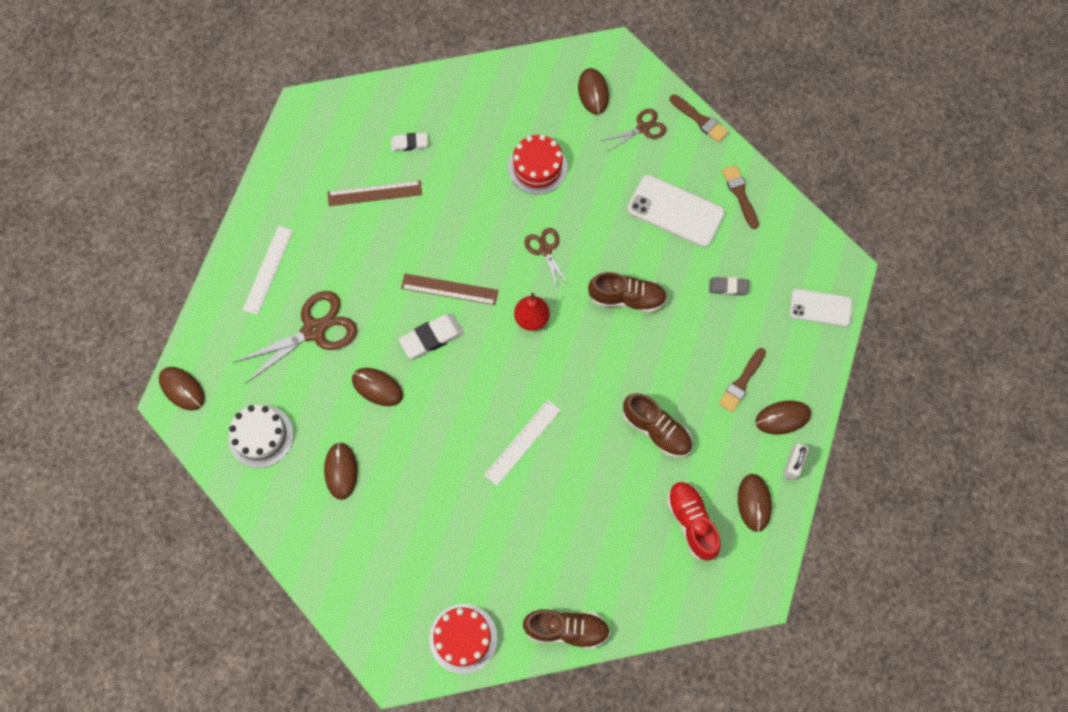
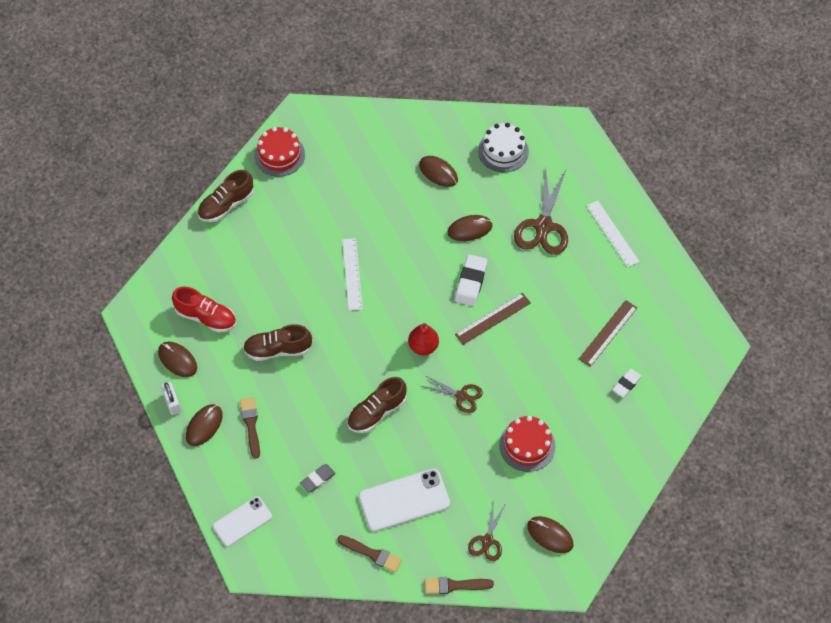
camera: 135 degrees right, 10 degrees down
(182, 389) = (576, 135): brown mouse -> none

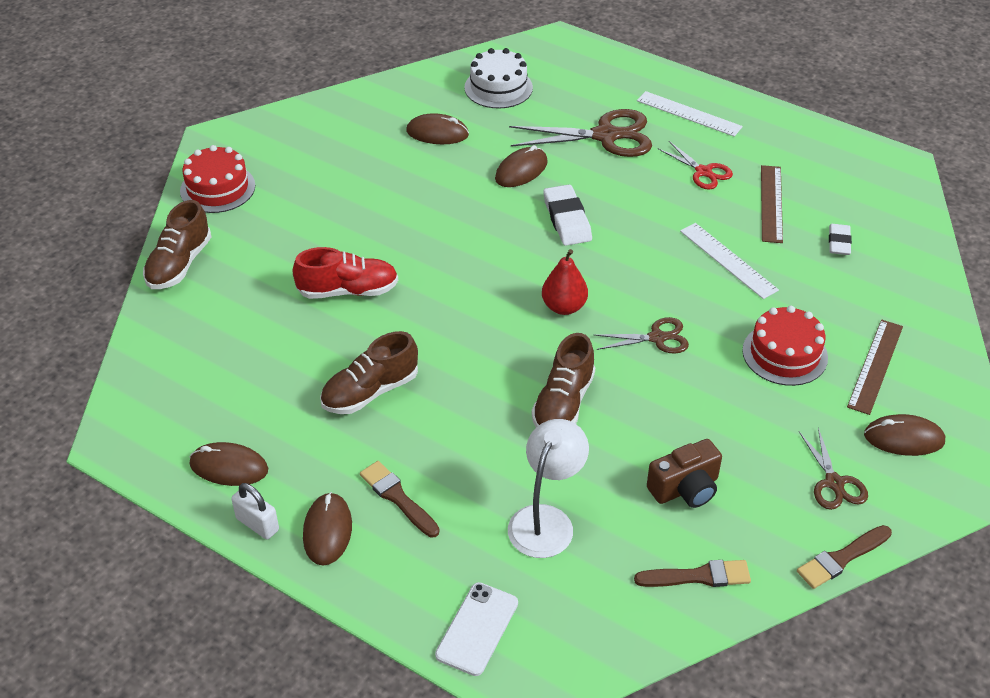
camera: 30 degrees left, 15 degrees down
(206, 317) = (237, 398): red shoe -> red shoe (348, 290)
(317, 479) = (546, 520): grey eraser -> white lamp
(352, 274) = (408, 270): white ruler -> white ruler (728, 260)
(404, 500) = (685, 488): white phone -> brown camera
(493, 318) = (625, 244): brown ruler -> brown ruler (875, 366)
(543, 226) = (605, 136): brown scissors -> brown scissors turned 75 degrees counterclockwise
(584, 286) = (703, 172): none -> red scissors

